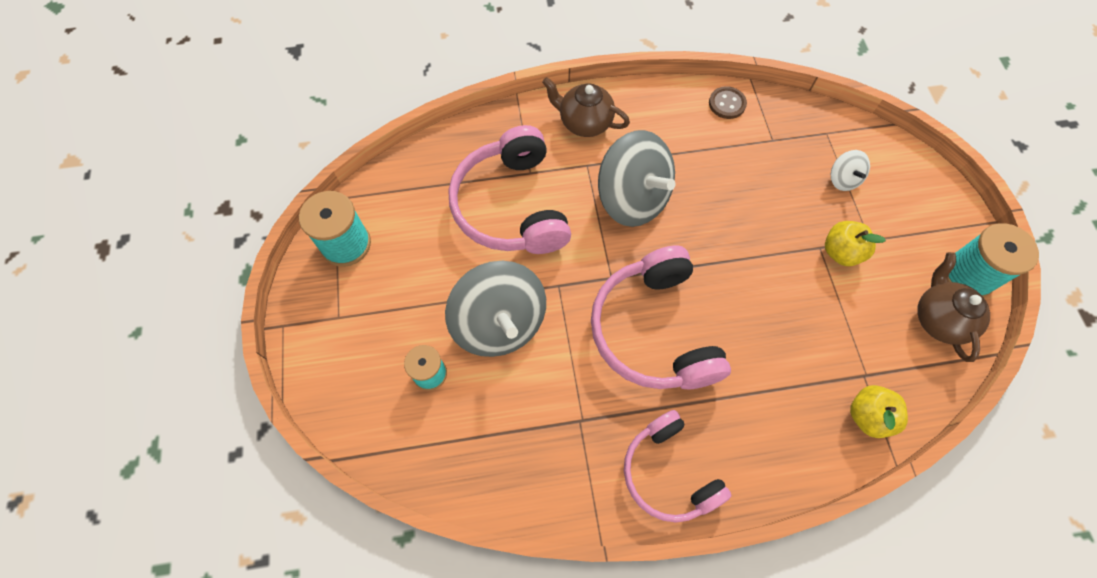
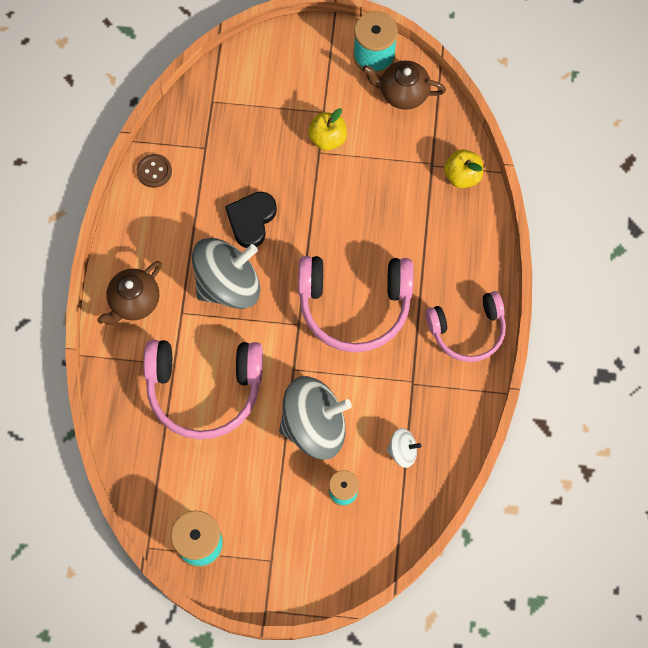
camera: 75 degrees left, 5 degrees up
(712, 202) = (251, 220): none -> black heart
(843, 179) = (262, 108): white spinning top -> white spinning top (402, 451)

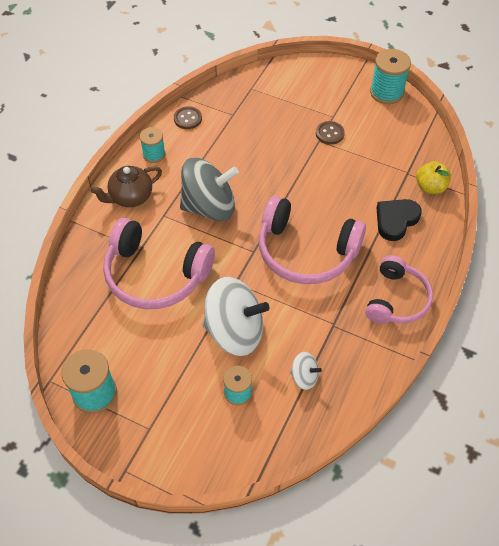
camera: 20 degrees right, 15 degrees down
(136, 235) = (154, 154): none -> turquoise spool
(251, 220) = (247, 169): black heart -> black heart (396, 220)
(314, 426) = (235, 331): grey spinning top -> white spinning top
(327, 138) = (329, 133): yellow apple -> brown button
(403, 93) = (401, 121): brown teapot -> none
(467, 330) = (396, 299): pink headphones -> pink headphones turned 75 degrees counterclockwise

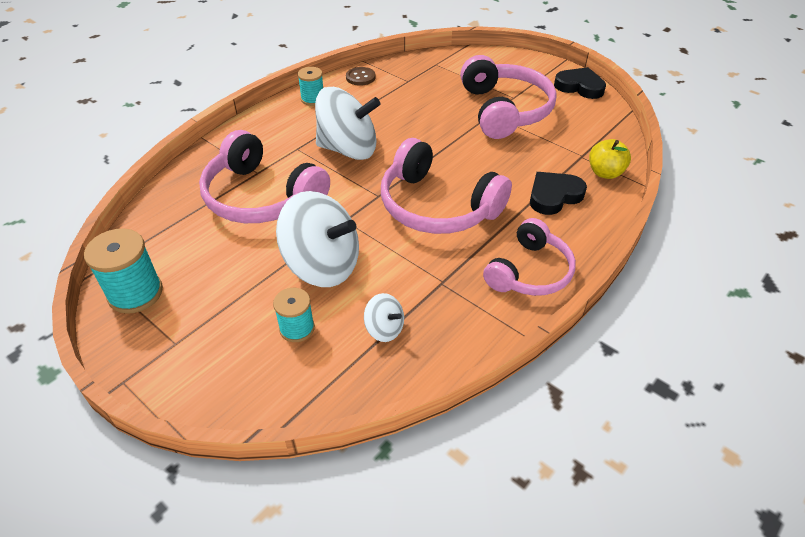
camera: 15 degrees right, 10 degrees down
(130, 197) = (271, 128): brown teapot -> none
(209, 207) = (348, 149): grey spinning top -> white spinning top
(329, 133) = (504, 110): brown button -> pink headphones
(386, 92) = (579, 87): turquoise spool -> black heart

